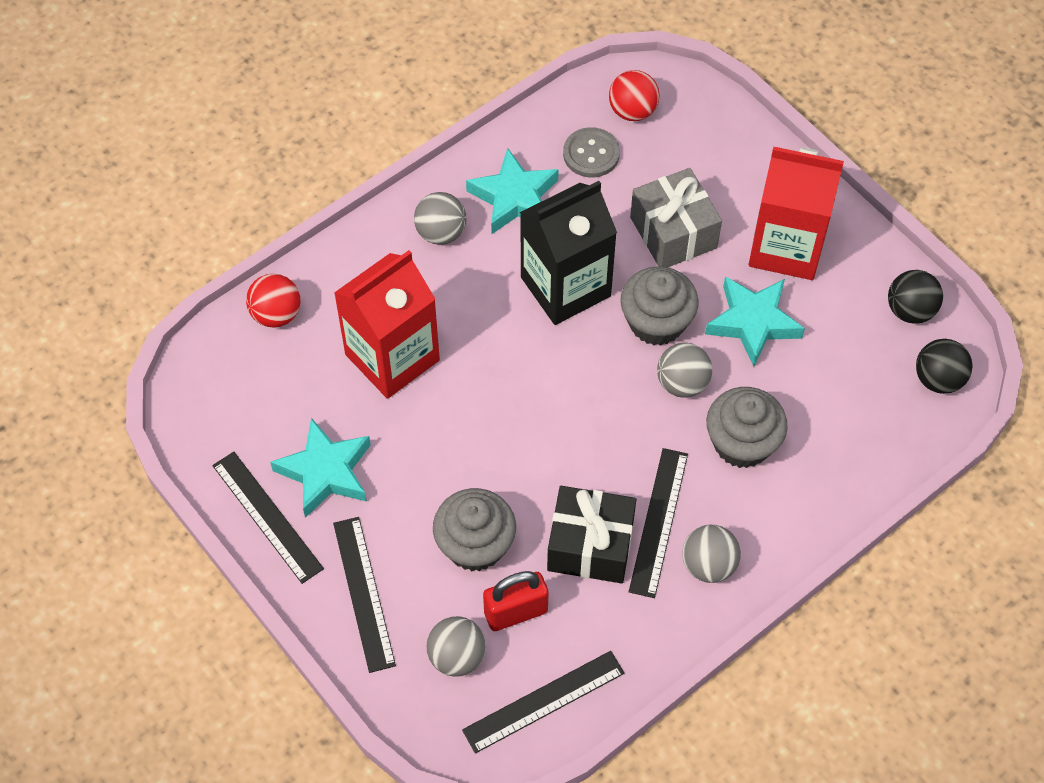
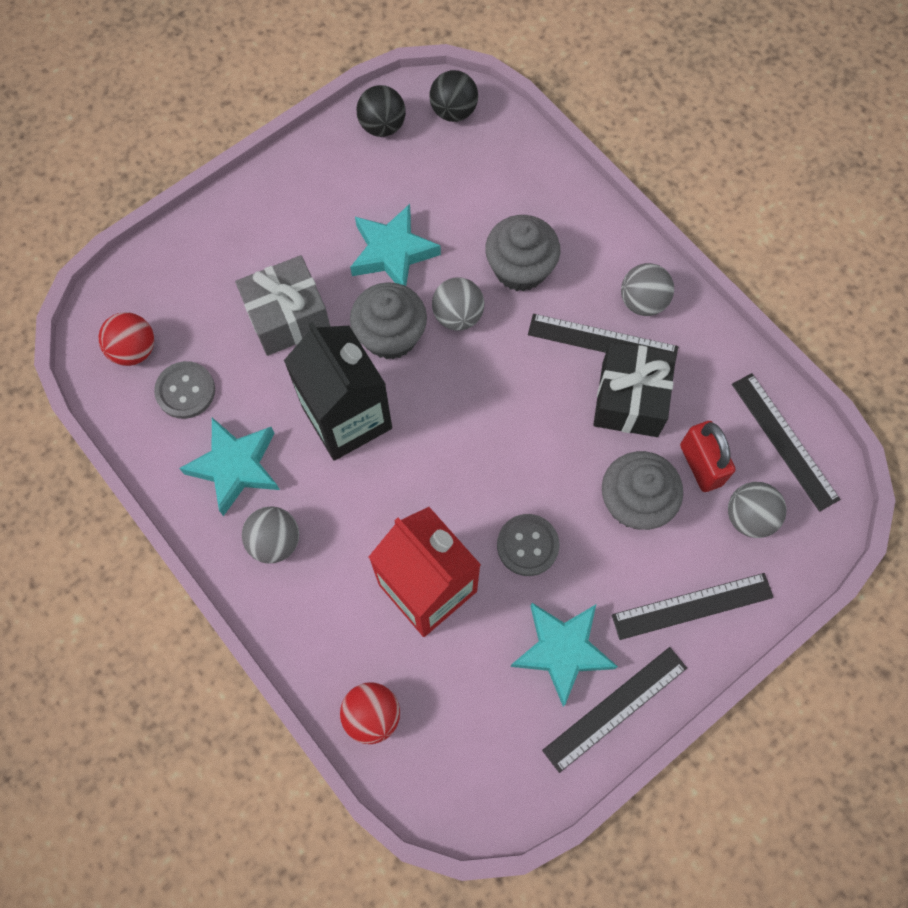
camera: 90 degrees left, 10 degrees up
(431, 444) = (527, 545): none -> grey button
(786, 247) = (309, 220): red carton -> none

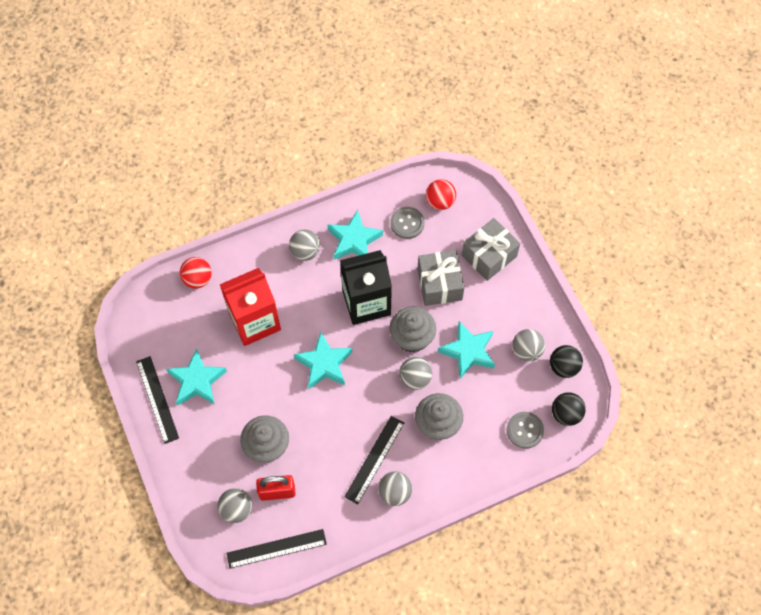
camera: 105 degrees right, 5 degrees down
(221, 257) = (489, 256): none -> grey gift
(370, 177) = (526, 351): none -> grey ball
(472, 454) = (324, 364): none -> turquoise star
(527, 545) = (261, 379): grey button -> grey button (525, 430)
(630, 399) = (331, 463): black gift -> none
(692, 606) = (196, 458): black ruler -> none

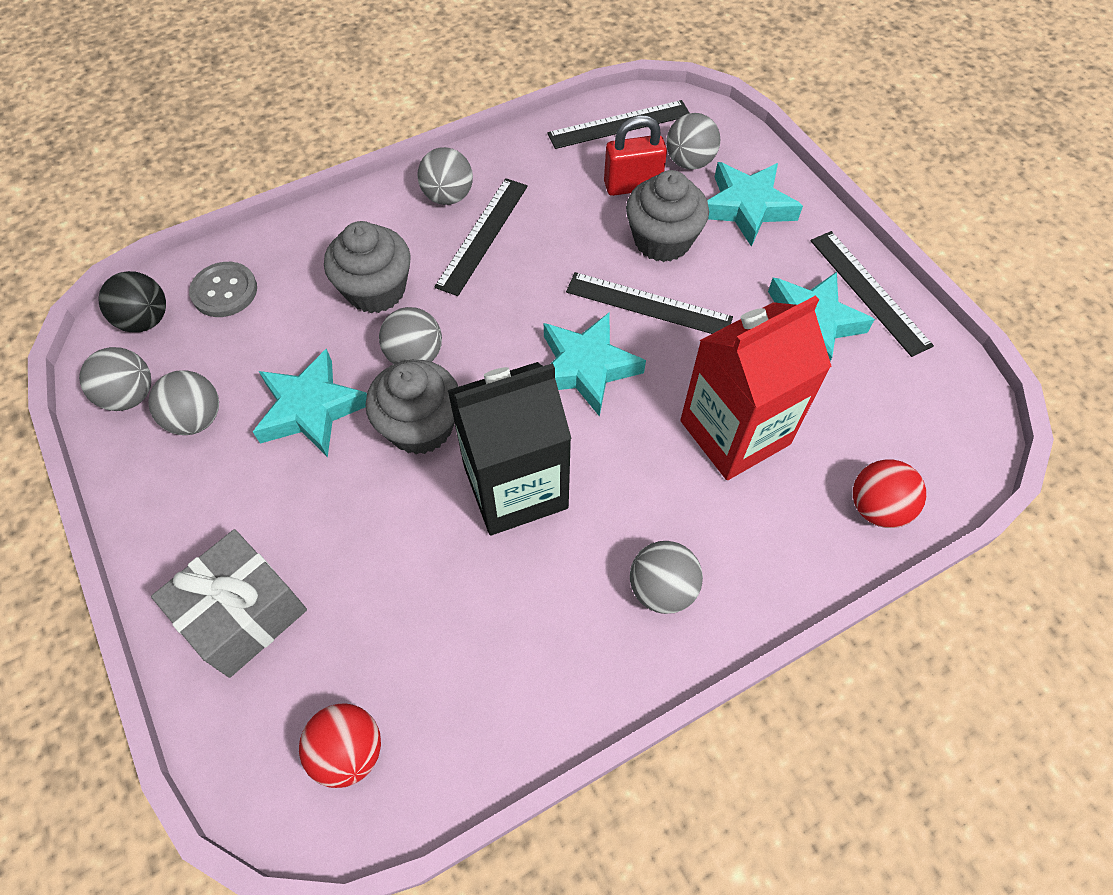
camera: 175 degrees right, 5 degrees down
(284, 401) = (648, 305): none -> black ruler
(354, 240) = (555, 626): turquoise star -> turquoise star (747, 207)
(407, 223) = (431, 682): grey button -> none
(439, 284) = (360, 538): grey gift -> none
(563, 367) = (130, 396): black ball -> grey ball

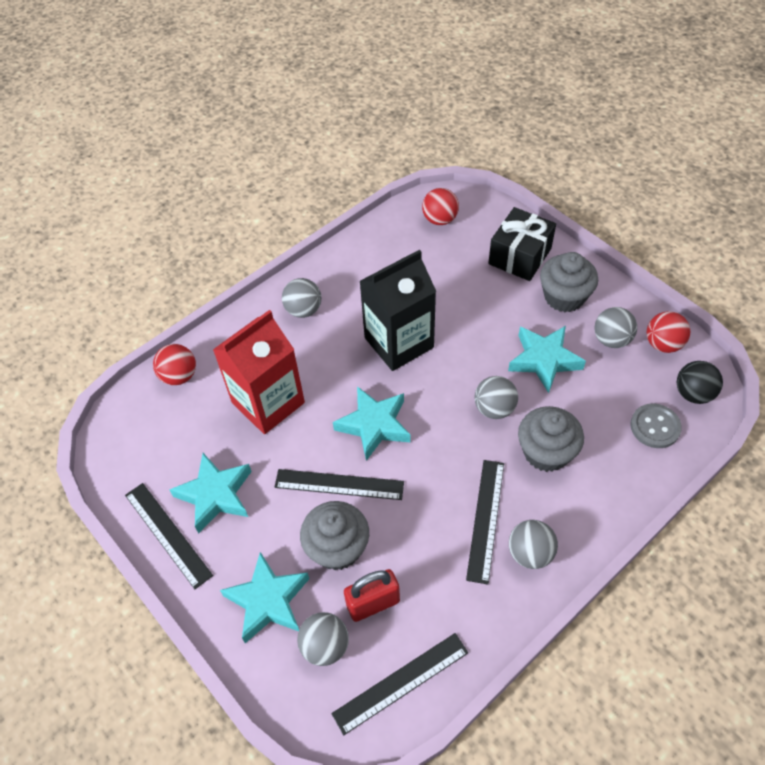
camera: 170 degrees right, 5 degrees down
(130, 396) = (663, 344): grey ball -> red ball
(243, 614) = (520, 256): grey gift -> black gift
(420, 426) = (470, 364): grey cupcake -> grey cupcake (564, 297)

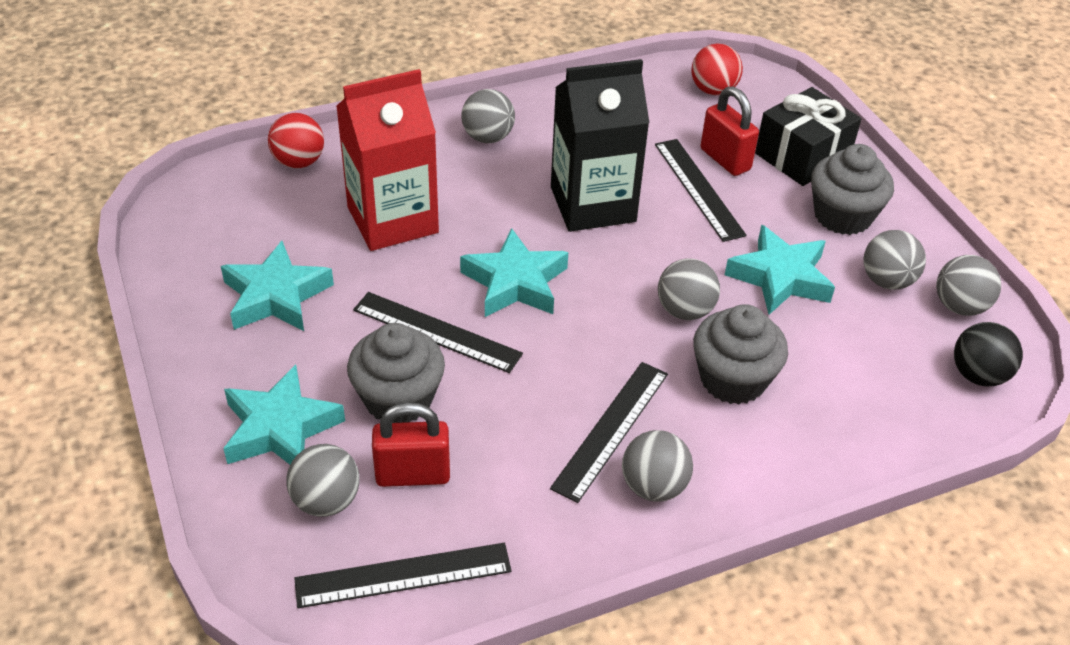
camera: 15 degrees right, 10 degrees down
(168, 534) = (196, 319): black ruler -> black ruler (699, 188)
(471, 275) = (725, 159): none -> red padlock
(655, 427) = (903, 397): grey button -> none
(663, 344) = (959, 306): red ball -> grey ball

